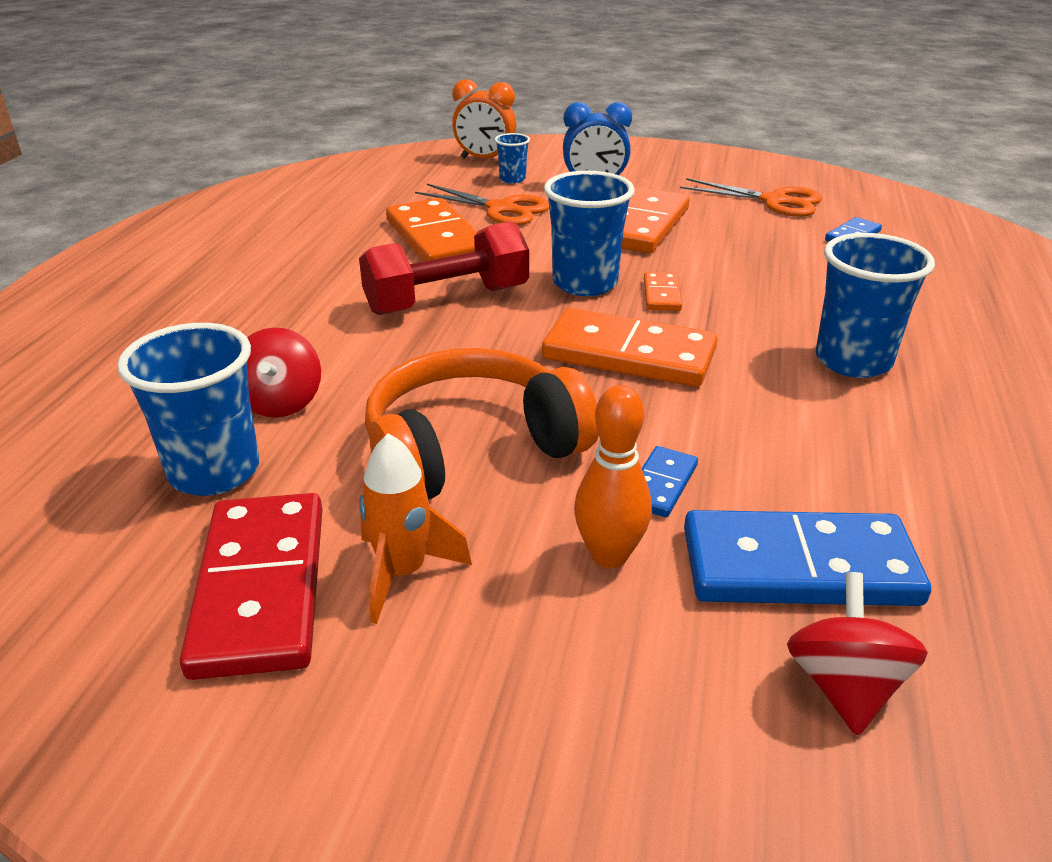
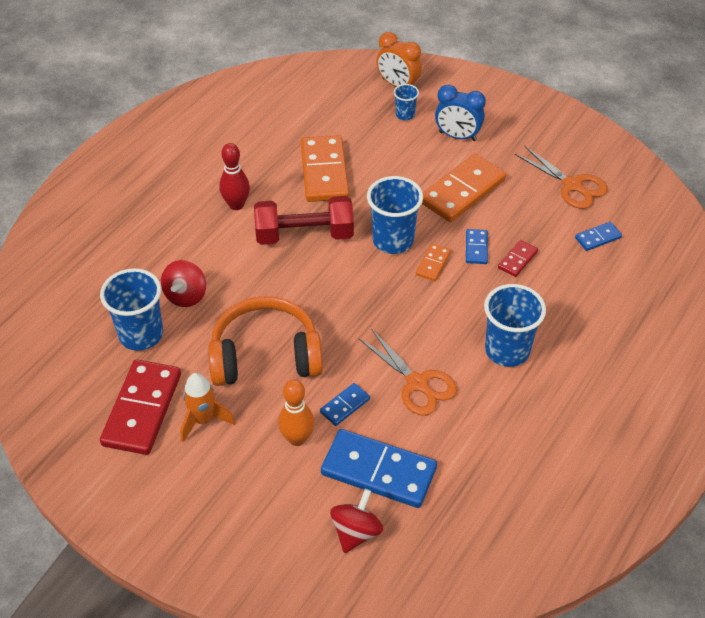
camera: 20 degrees right, 15 degrees up
(319, 289) = (236, 205): none -> red bowling pin
(500, 209) = (380, 149): orange scissors -> orange scissors (417, 383)
(628, 355) = (383, 310): orange domino -> none
(708, 270) = (476, 248): none -> blue domino
(773, 271) = (517, 260): none -> red domino

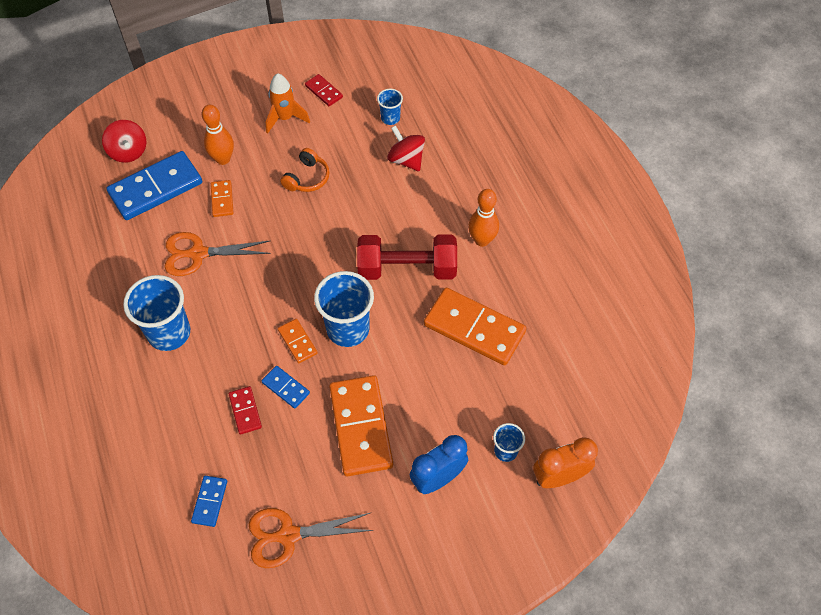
camera: 125 degrees right, 10 degrees up
(141, 335) = (390, 118): blue cup -> blue cup, size x0.51
(142, 409) = (323, 91): red domino -> red domino, size x0.48
(236, 205) = (482, 240): red bowling pin -> orange bowling pin
(265, 355) = (307, 178): orange headphones -> orange headphones, size x0.48
(304, 235) = (407, 268): red dumbbell -> red dumbbell turned 60 degrees clockwise
(345, 405) = (222, 199): blue domino -> orange domino

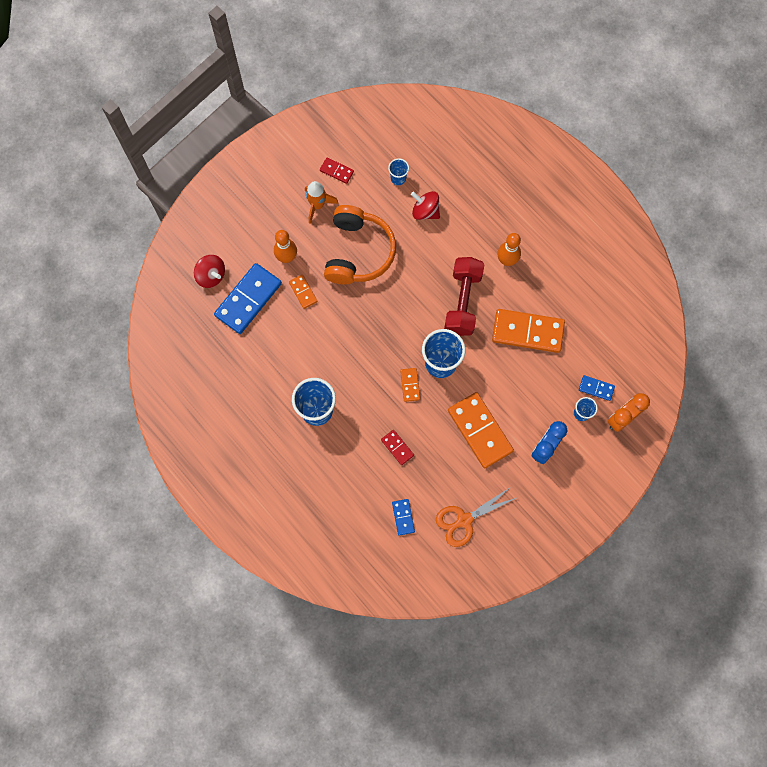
camera: 20 degrees left, 15 degrees up
(198, 254) = (307, 342): orange scissors -> none
(285, 388) = (417, 421): blue domino -> blue domino (596, 388)
(297, 342) = (410, 385): orange domino -> orange domino turned 45 degrees clockwise
(307, 178) = (358, 252): orange headphones -> orange headphones, size x2.08
(407, 268) = (462, 301): red dumbbell -> red dumbbell turned 60 degrees counterclockwise

